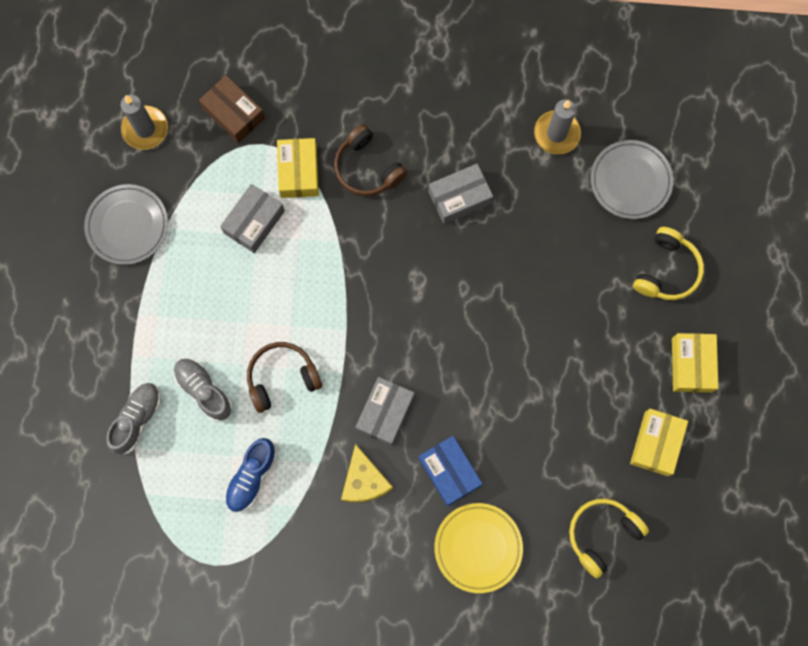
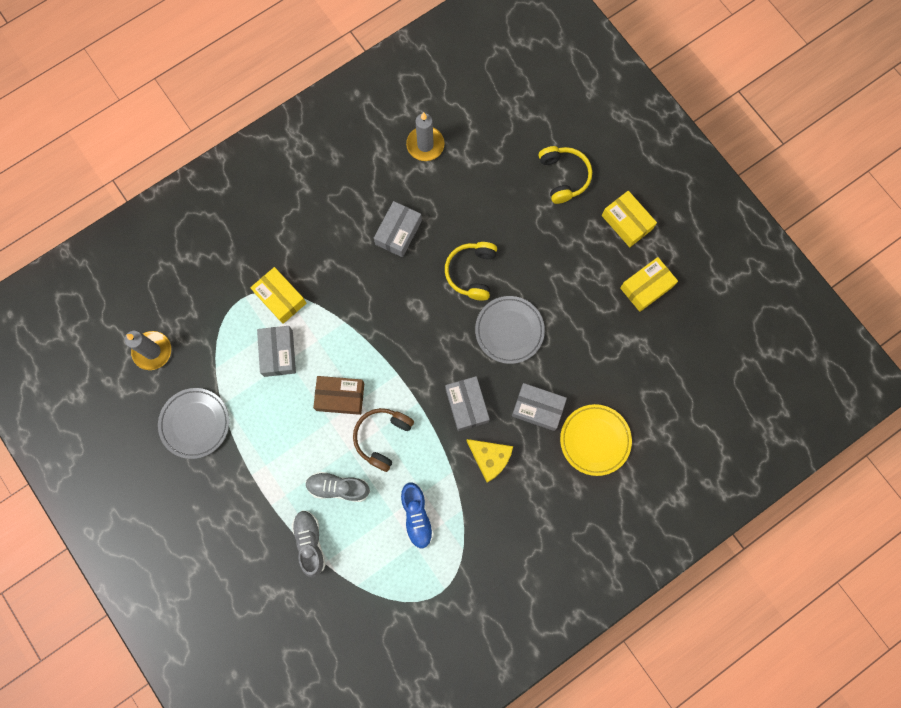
camera: 40 degrees left, 0 degrees up
(233, 114) = (204, 294): brown box -> brown box (340, 397)
(367, 168) = (323, 261): brown headphones -> none
(449, 472) = (538, 408): blue box -> grey box
(602, 534) = (661, 369): yellow headphones -> yellow headphones (471, 272)
(630, 181) = (495, 139): grey plate -> grey plate (509, 331)
(656, 443) = (646, 287): yellow box -> yellow box turned 75 degrees clockwise

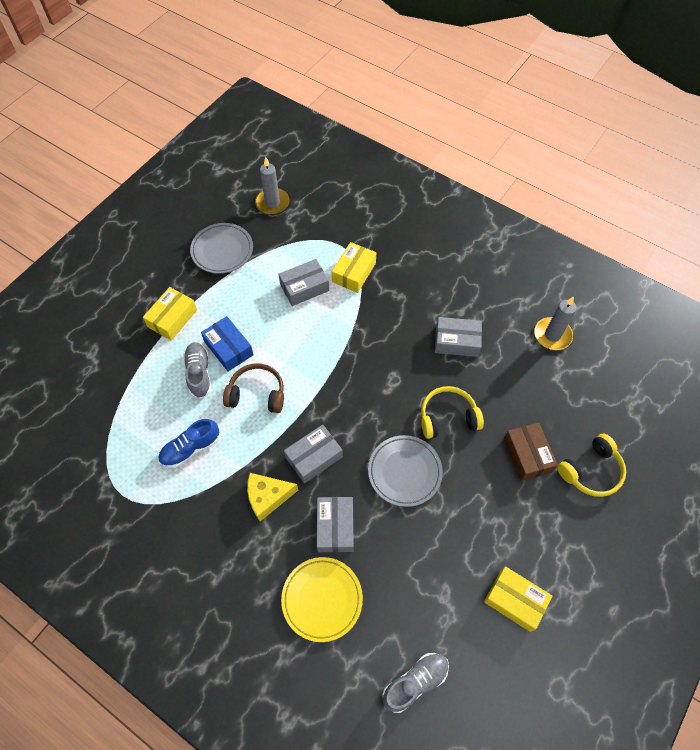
camera: 70 degrees right, 15 degrees down
(310, 543) = (143, 368): grey shoe -> grey shoe (415, 682)
(320, 450) = (229, 348): none -> blue box
(340, 397) = (283, 347): brown box -> brown box (527, 455)
(490, 458) = (268, 497): yellow cheese -> yellow cheese turned 60 degrees clockwise
(627, 222) = (577, 554): yellow box -> yellow box (172, 318)

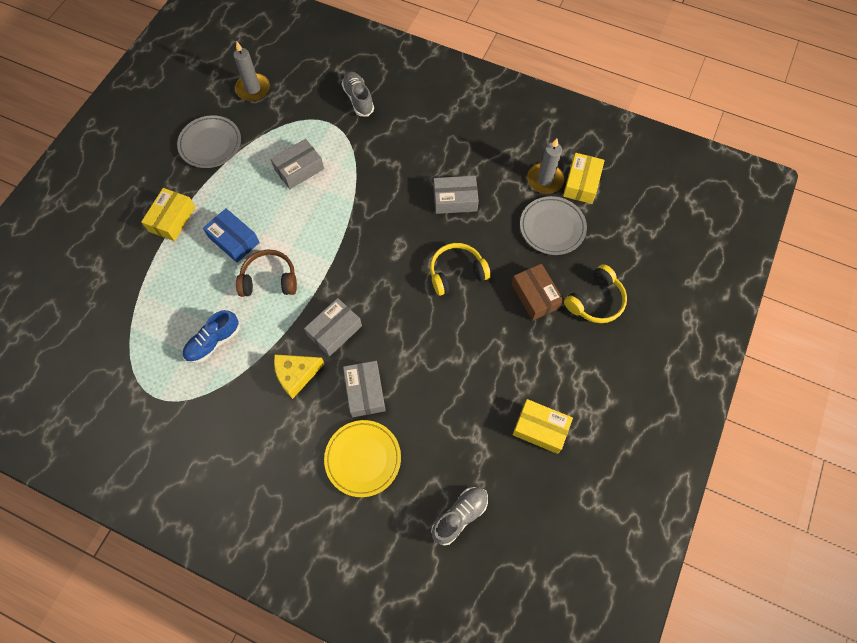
camera: 10 degrees left, 5 degrees up
(199, 374) = (209, 269): grey shoe -> grey shoe (358, 99)
(354, 272) = (346, 147): yellow box -> yellow box (581, 183)
(404, 472) = (423, 330): grey plate -> grey plate (552, 227)

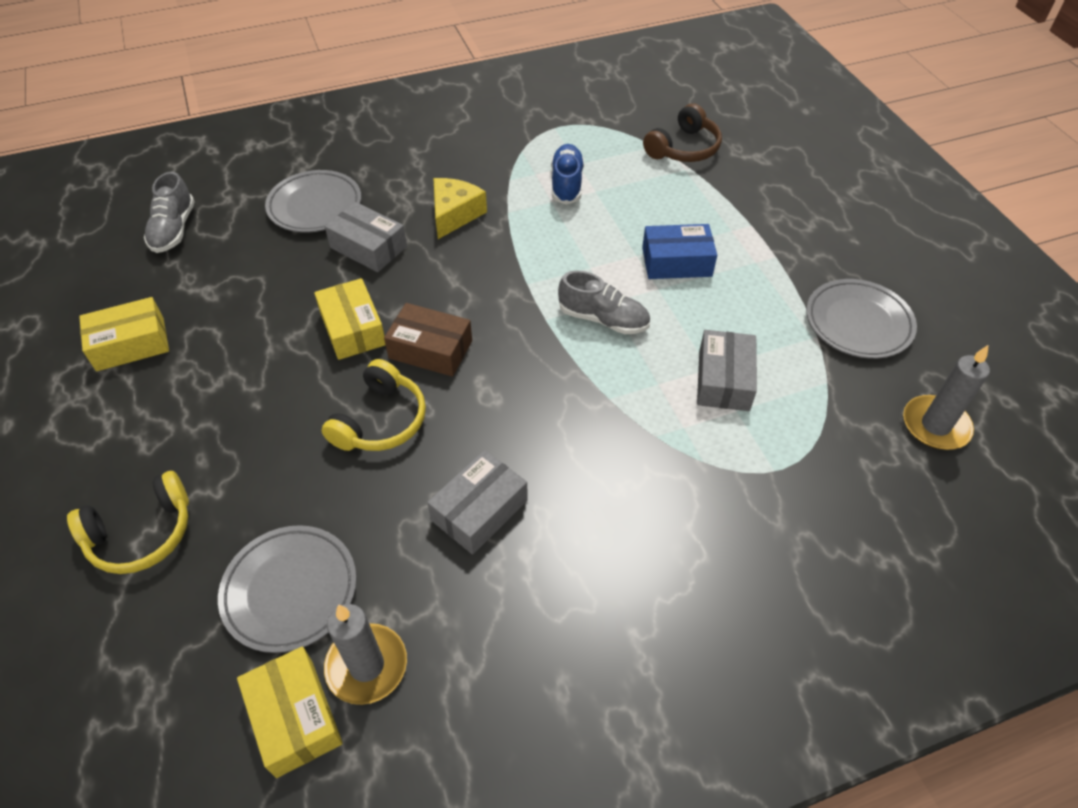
camera: 135 degrees right, 15 degrees down
(172, 219) = (763, 232): yellow box -> yellow box (352, 329)
(269, 279) = (588, 259): brown headphones -> brown headphones (684, 148)
(334, 331) = (461, 268): grey box -> none
(358, 99) = (796, 540): grey shoe -> grey shoe (603, 319)
(363, 459) = (315, 206): yellow plate -> grey plate
(535, 296) = (243, 473): brown box -> brown box (430, 349)
(596, 301) = (142, 534): yellow headphones -> yellow headphones turned 120 degrees counterclockwise

